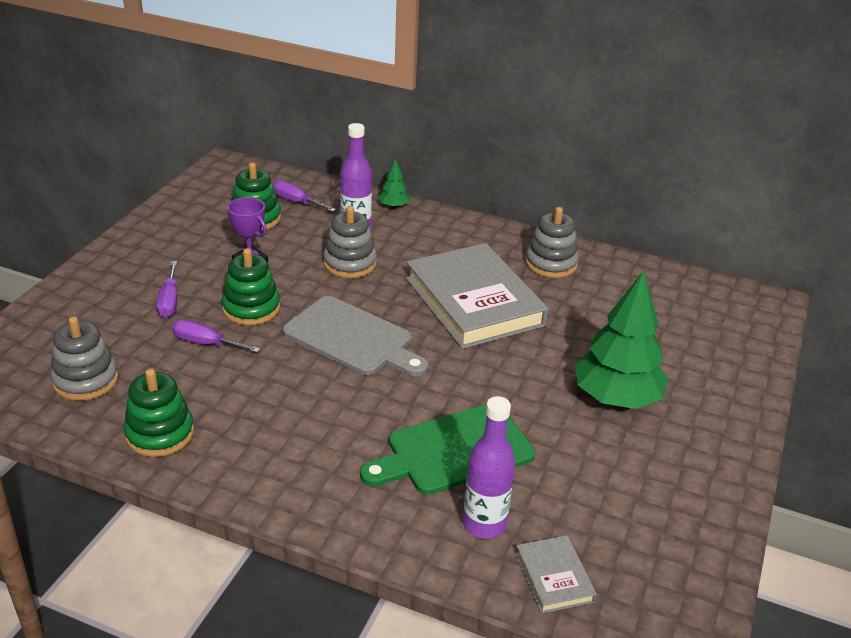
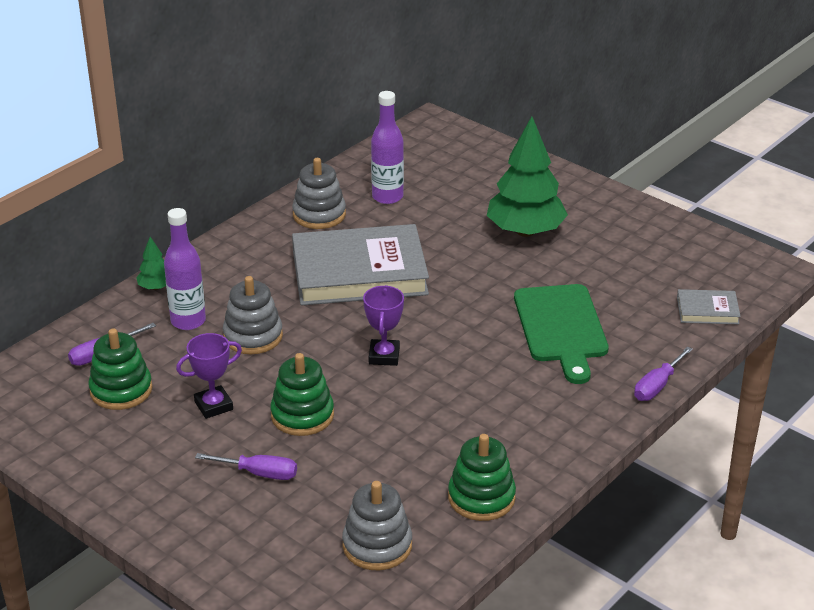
camera: 70 degrees left, 0 degrees up
(206, 343) = (350, 453): purple screwdriver -> purple screwdriver (657, 386)
(352, 338) = (384, 356): grey cutting board -> purple trophy
(484, 524) = (648, 330): purple bottle -> purple bottle (387, 197)

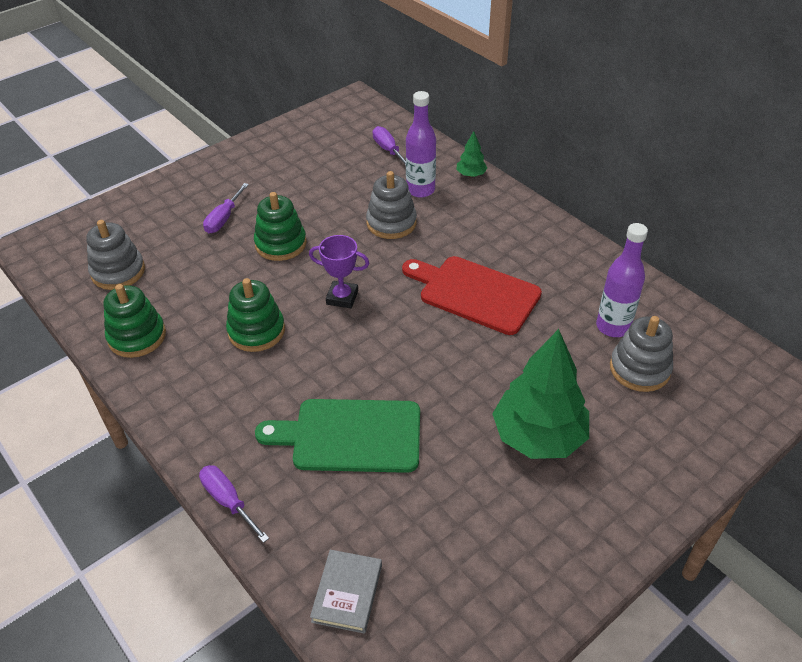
camera: 100 degrees right, 10 degrees up
(121, 390) = (343, 158): green stacking toy -> green stacking toy (256, 331)
(213, 405) = (310, 200): purple trophy -> none
(319, 214) = (579, 274): grey stacking toy -> grey stacking toy (639, 369)
(359, 272) = (474, 293): grey book -> red cutting board

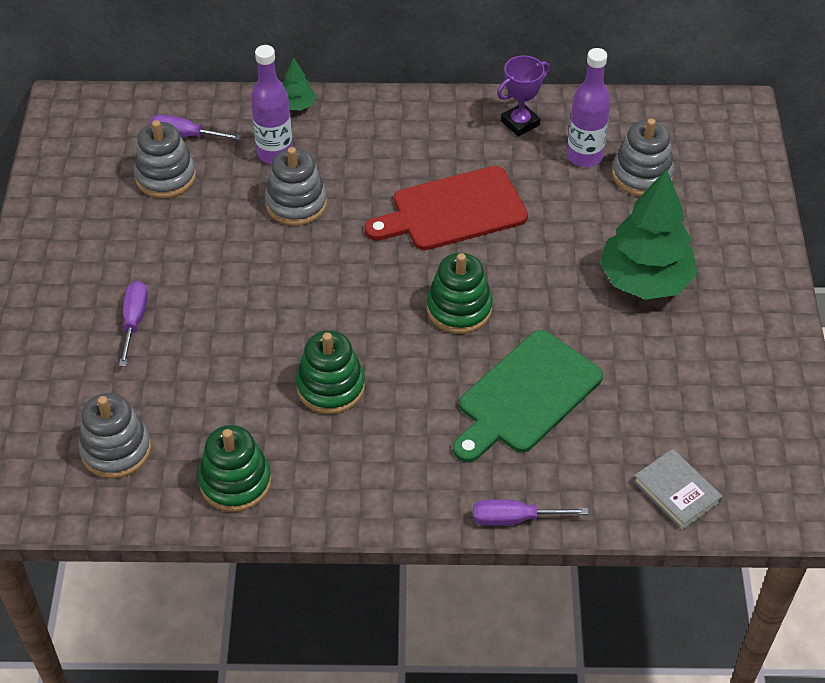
camera: 50 degrees left, 5 degrees up
(224, 219) = (134, 321): purple screwdriver -> purple screwdriver turned 150 degrees counterclockwise
(281, 244) = (228, 300): green stacking toy -> green stacking toy (459, 309)
(342, 297) = (356, 300): purple trophy -> purple trophy (520, 123)
(347, 163) = (166, 177): none -> grey stacking toy

